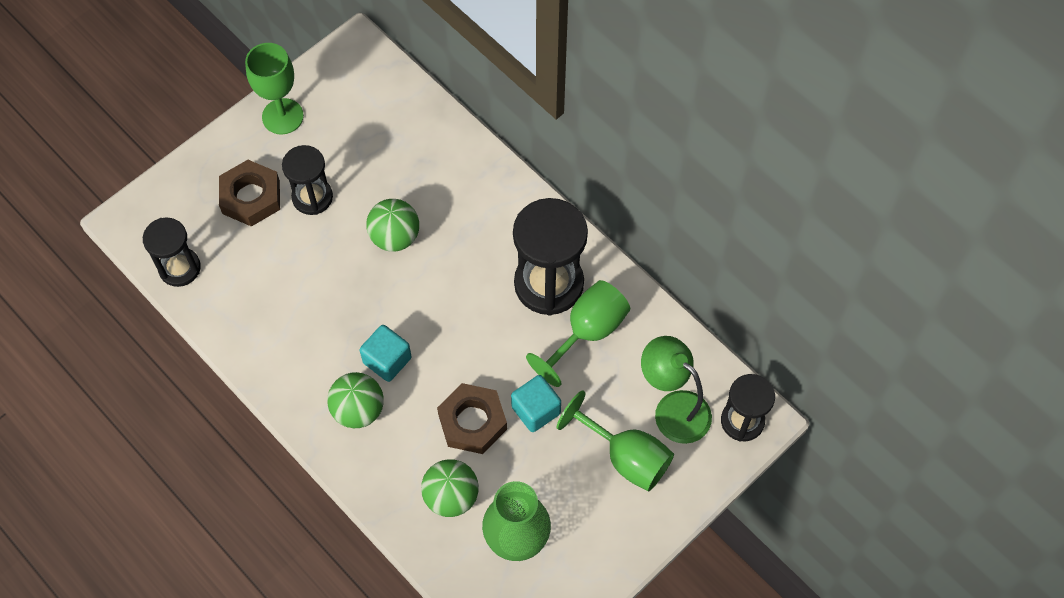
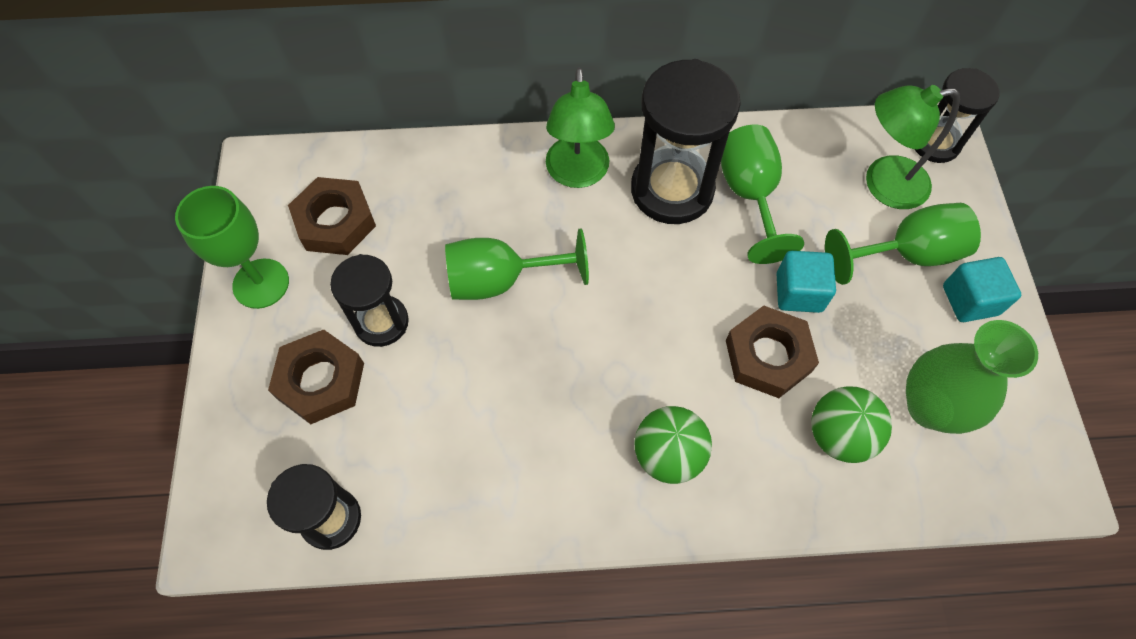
camera: 50 degrees left, 0 degrees up
(355, 119) = (335, 222): none -> brown nut
(387, 360) = (633, 385): turquoise cube -> turquoise cube (970, 300)
(395, 237) = (500, 280): green ball -> green goblet
(510, 221) = (578, 174): none -> green lamp

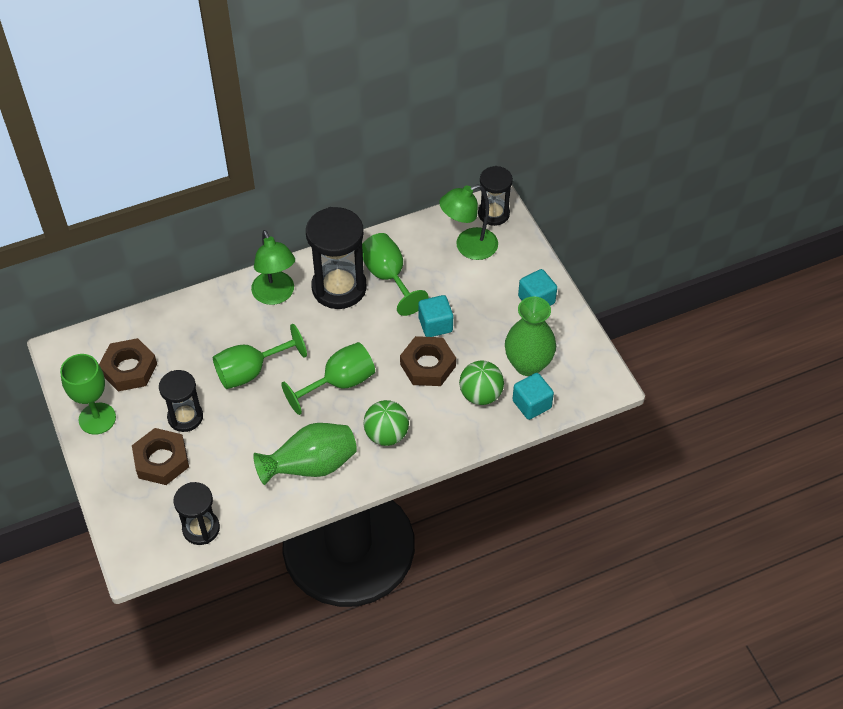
camera: 20 degrees left, 10 degrees down
(534, 469) = (311, 466): none -> green vase
(906, 254) = (493, 284): green goblet -> green goblet (340, 383)
(919, 481) = (531, 404): none -> turquoise cube

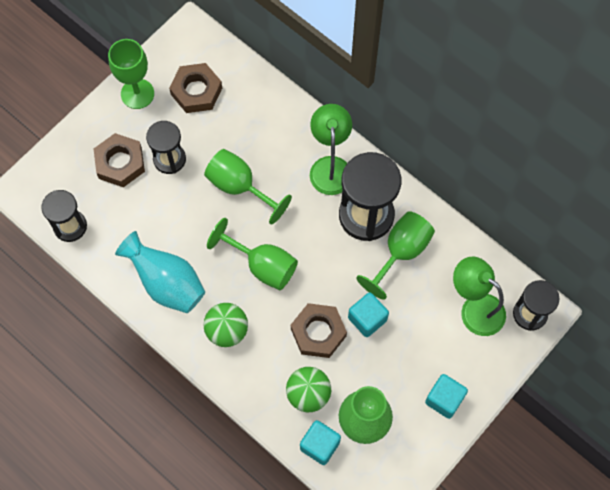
camera: 65 degrees right, 15 degrees up
(276, 295) = (330, 166): green lamp -> green lamp turned 135 degrees clockwise
(311, 466) = (167, 283): green vase -> turquoise vase

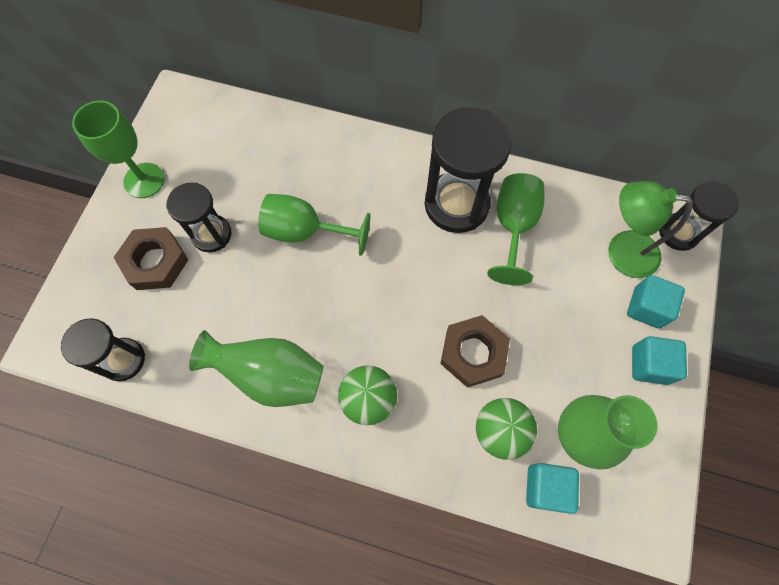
camera: 25 degrees left, 0 degrees up
(167, 283) = (271, 375): turquoise vase -> green vase
(196, 91) = (210, 152): brown nut -> none
(262, 265) = (372, 306): green goblet -> none
(330, 166) = (392, 171): green lamp -> none
(367, 319) = (518, 313): turquoise cube -> turquoise cube (646, 308)

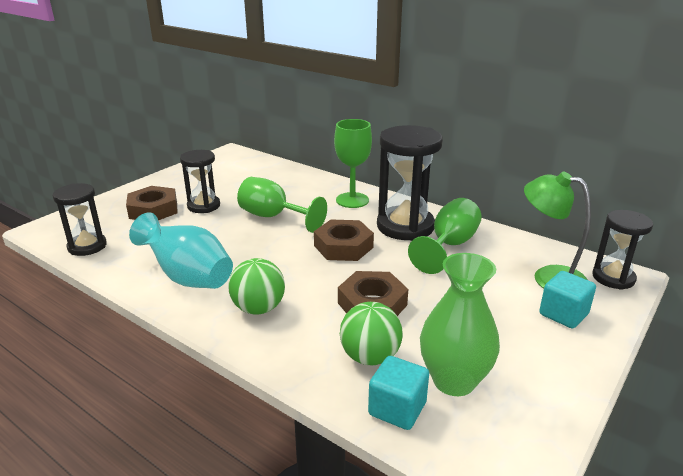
camera: 20 degrees right, 40 degrees down
(144, 180) = (179, 178): green goblet -> green goblet (352, 200)
(271, 375) = (188, 277): green vase -> turquoise vase
(406, 264) = (343, 246): none -> brown nut
(649, 365) = (553, 351): turquoise cube -> none

